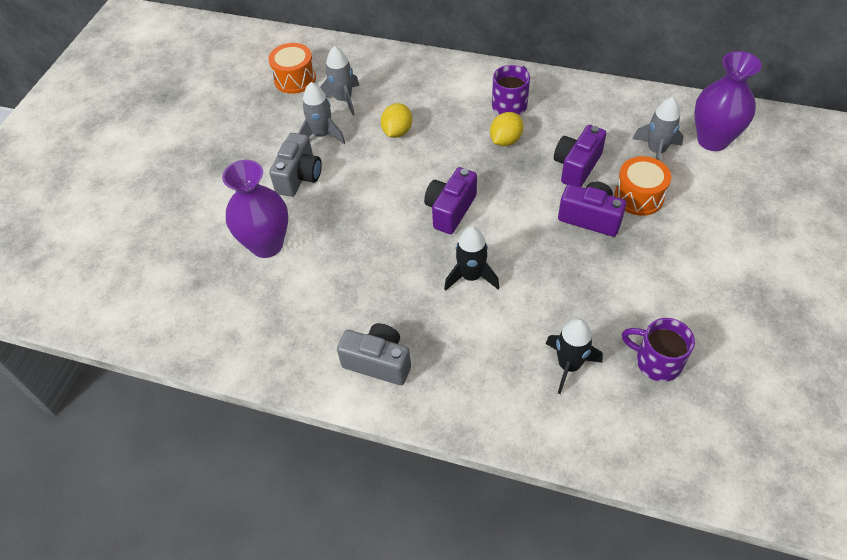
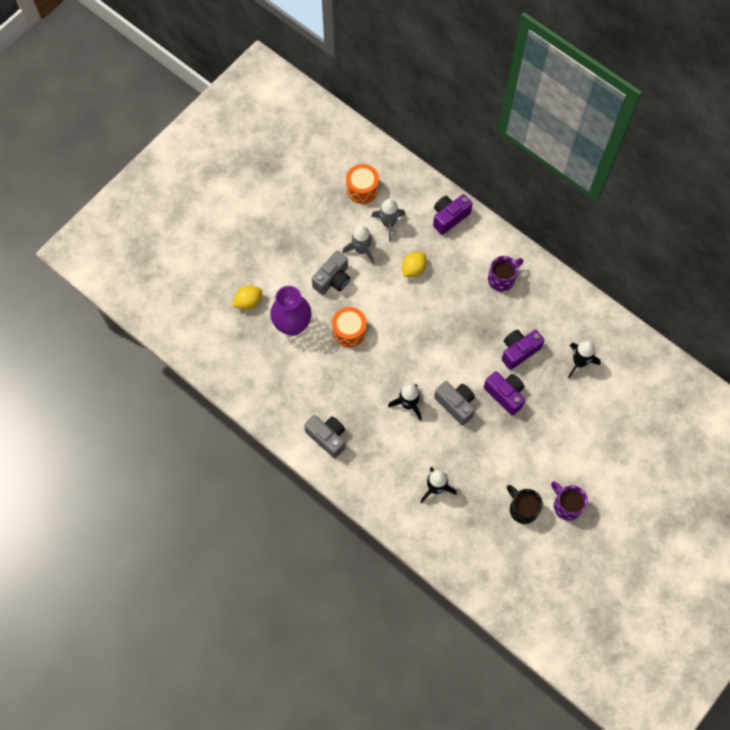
camera: 20 degrees right, 15 degrees up
(450, 210) = (418, 349): purple camera -> purple camera (449, 217)
(505, 140) = (483, 308): yellow lemon -> yellow lemon (248, 302)
(534, 253) = (456, 404): none -> grey camera
(639, 196) = (546, 392): orange drum -> orange drum (349, 331)
(656, 151) = (579, 362): grey rocket -> black rocket
(656, 361) = (487, 508): purple mug -> purple mug (566, 505)
(703, 342) = (522, 508): none -> black mug
(712, 140) = (623, 370): purple vase -> none

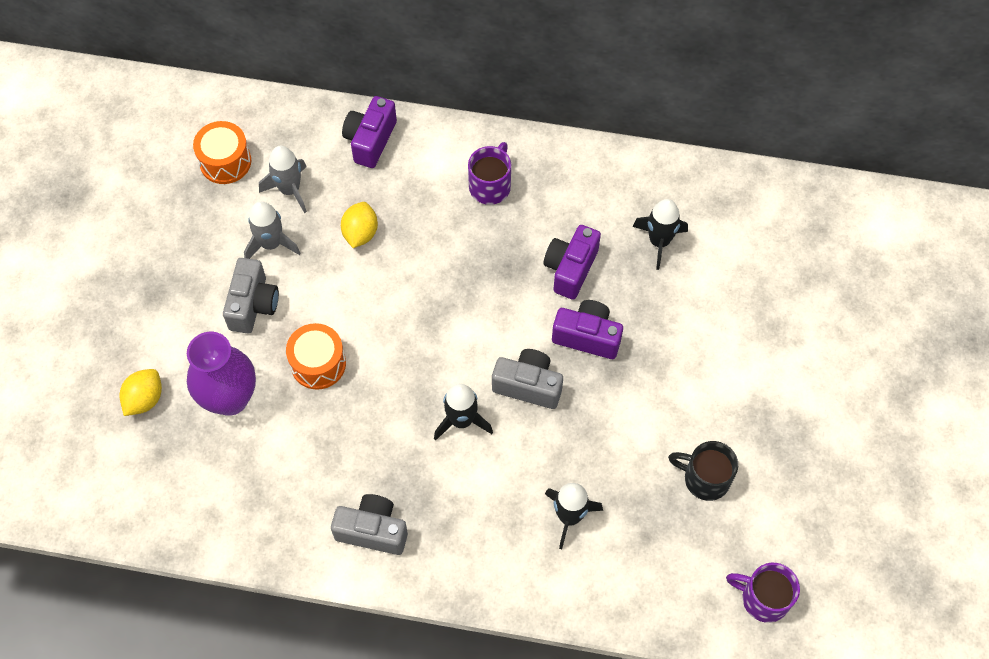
camera: 30 degrees left, 5 degrees down
(566, 505) = (760, 441): purple mug -> purple mug (763, 598)

